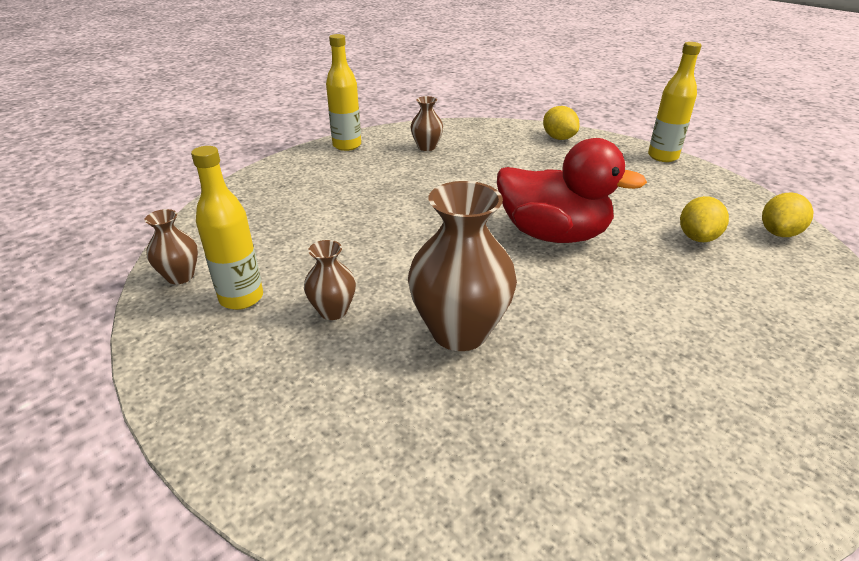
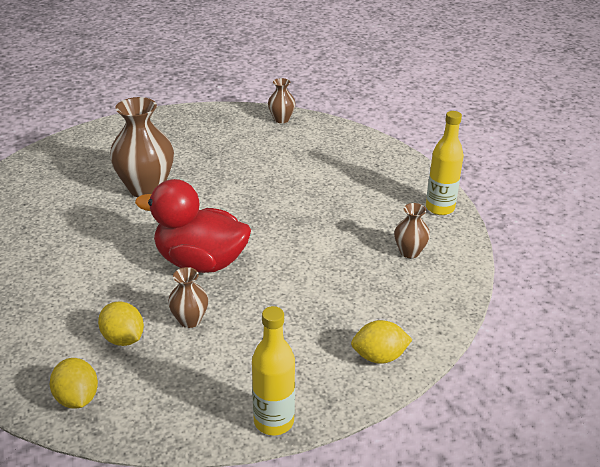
camera: 115 degrees right, 0 degrees up
(241, 298) = (243, 133): yellow bottle -> none
(333, 311) = (204, 156): brown vase -> brown vase (190, 320)
(553, 234) = (200, 262): red duck -> red duck turned 60 degrees clockwise

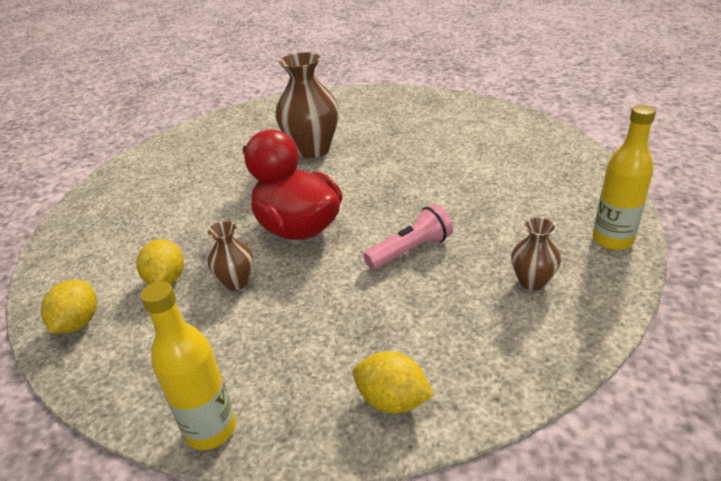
camera: 35 degrees right, 0 degrees up
(281, 119) = (492, 112): brown vase -> none
(309, 254) = (410, 250): none -> pink flashlight

